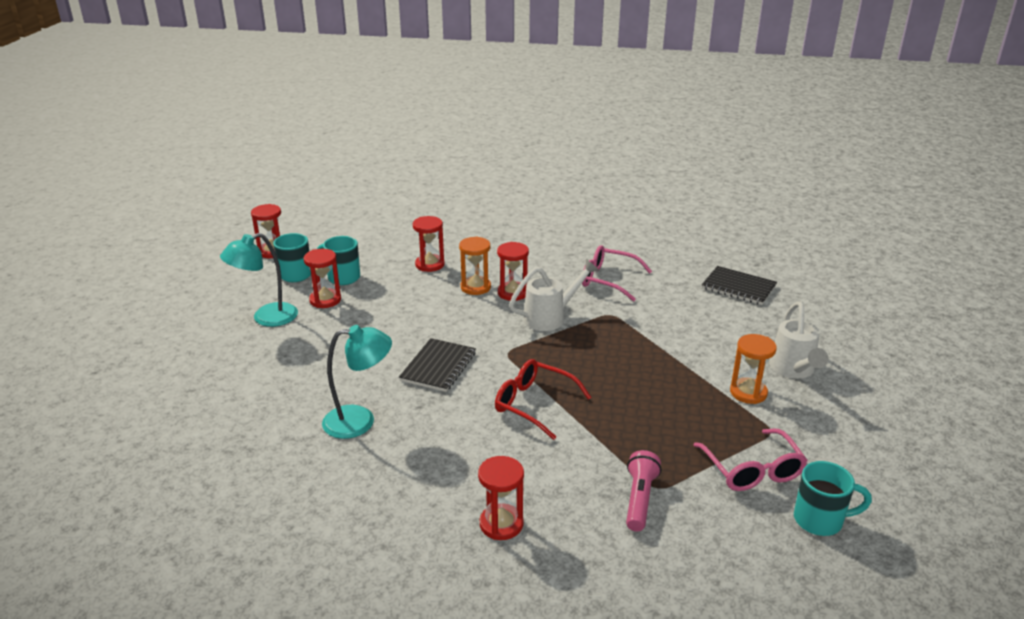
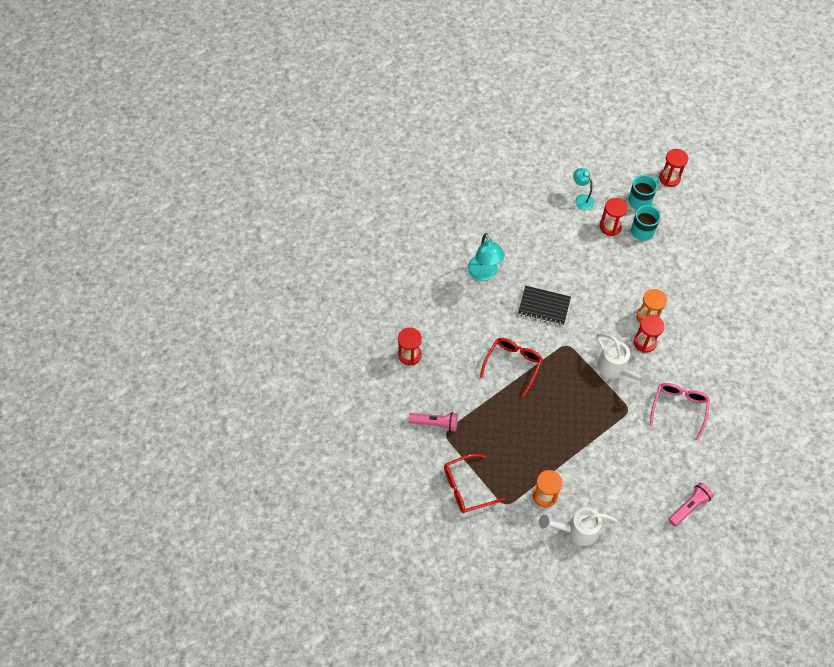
camera: 85 degrees right, 30 degrees up
(266, 318) = (581, 199): turquoise lamp -> turquoise lamp, size x0.66
(430, 264) = (674, 282): red hourglass -> none
(738, 287) = (689, 507): black notebook -> pink flashlight
(752, 470) = (467, 487): pink glasses -> red glasses
(820, 520) = (428, 519): turquoise mug -> none

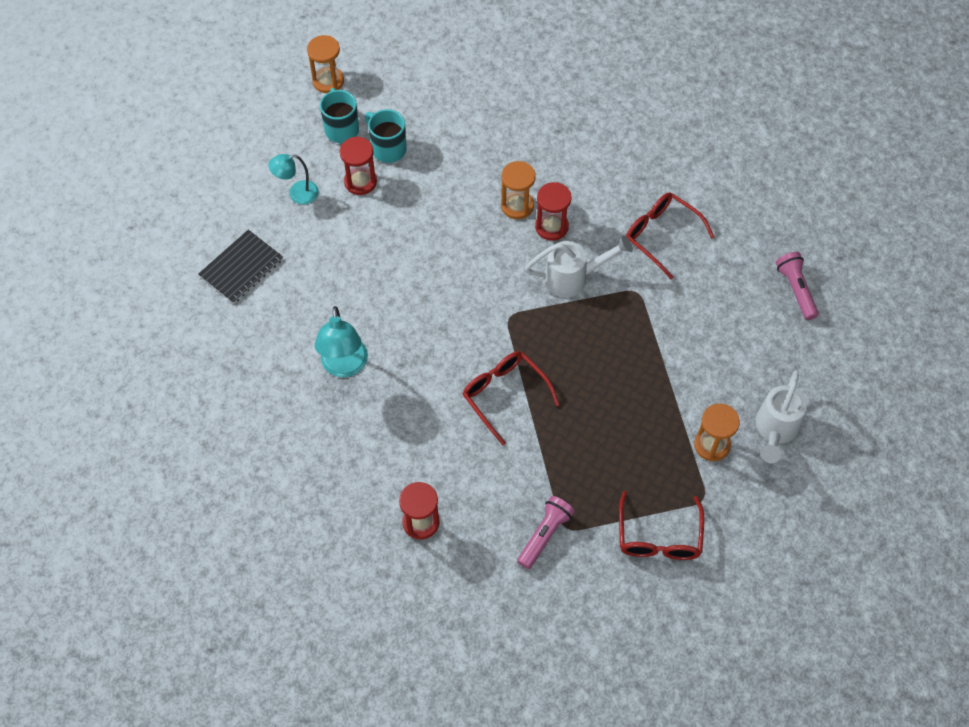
camera: 65 degrees left, 0 degrees up
(484, 274) = (344, 366): turquoise lamp -> turquoise lamp turned 75 degrees clockwise
(544, 306) = (437, 316): black notebook -> black notebook (241, 268)
(669, 178) = (328, 81): red hourglass -> orange hourglass
(679, 408) = (661, 235): pink glasses -> red glasses

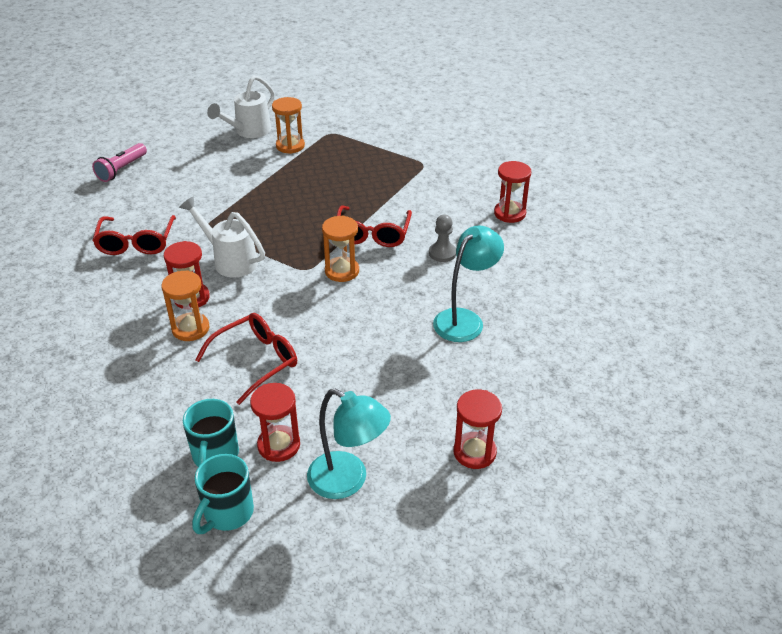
camera: 135 degrees left, 20 degrees down
(241, 268) = (474, 452): black notebook -> red hourglass
(297, 194) = (348, 481): turquoise lamp -> turquoise lamp, size x1.51
(328, 81) = (168, 583): orange hourglass -> orange hourglass (342, 271)
(428, 421) = (442, 253): none -> grey pawn
(544, 535) = (440, 168): pink flashlight -> none
(659, 537) = (377, 135): red glasses -> red glasses (256, 361)
(775, 430) = (248, 132): white watering can -> white watering can turned 150 degrees clockwise

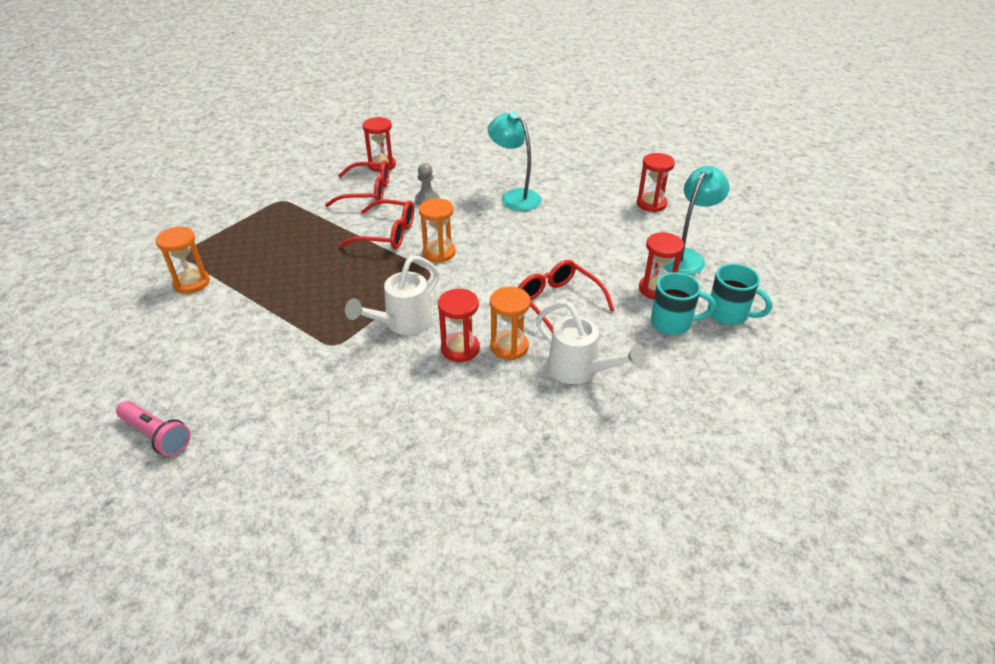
camera: 85 degrees left, 0 degrees up
(136, 243) = (344, 403): red glasses -> red glasses (367, 192)
(248, 132) = (134, 317): white watering can -> white watering can (580, 371)

